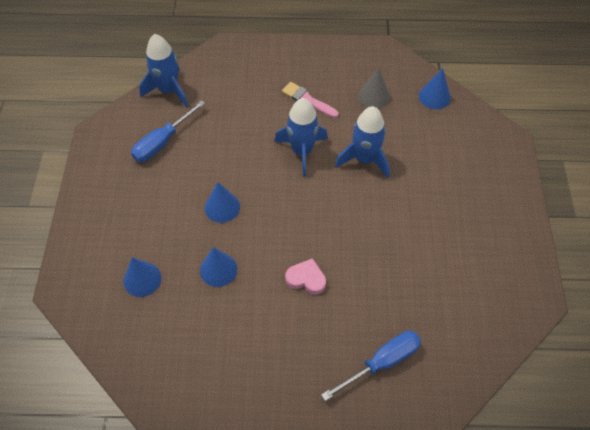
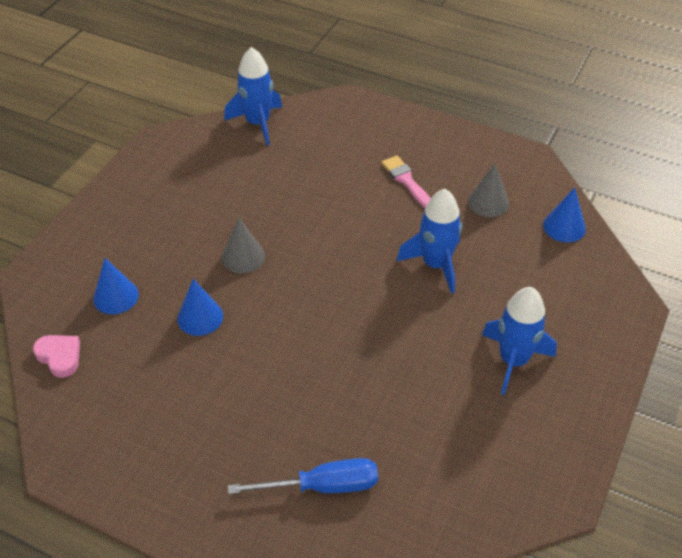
camera: 25 degrees right, 10 degrees down
(162, 142) = (220, 171): blue screwdriver -> none
(222, 207) = (243, 257): blue cone -> grey cone
(302, 151) = (367, 231): blue rocket -> blue rocket (513, 360)
(306, 279) = (290, 363): pink heart -> pink heart (60, 357)

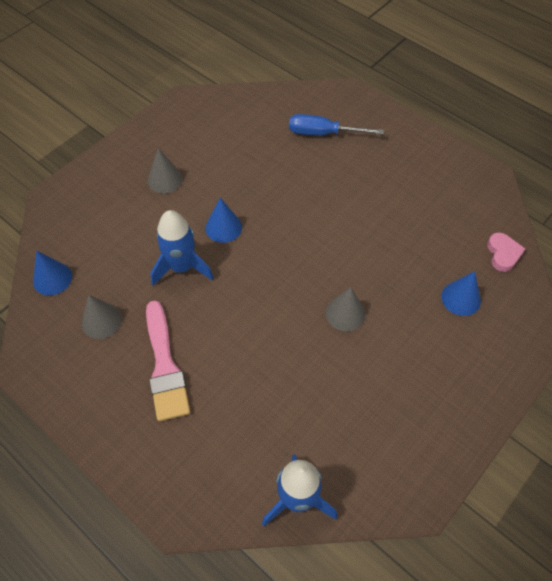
camera: 165 degrees left, 10 degrees up
(60, 357) = (503, 254): pink heart -> pink heart turned 150 degrees counterclockwise
(200, 317) = (390, 263): blue cone -> blue cone (223, 227)
(406, 181) = (165, 366): pink brush -> pink brush, size x1.59
(513, 360) = (165, 179): blue rocket -> grey cone

